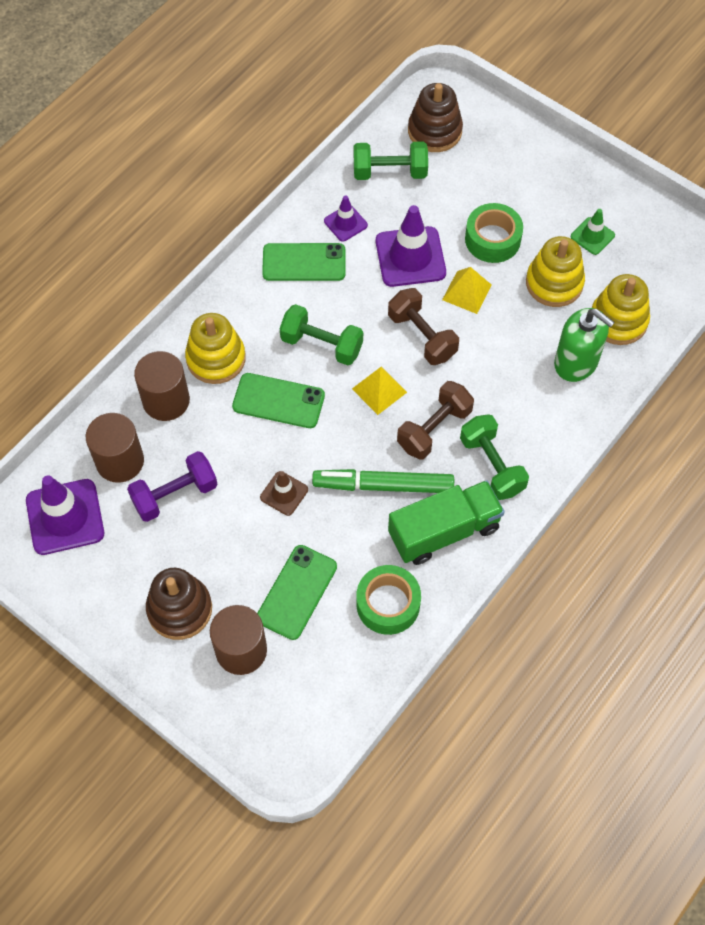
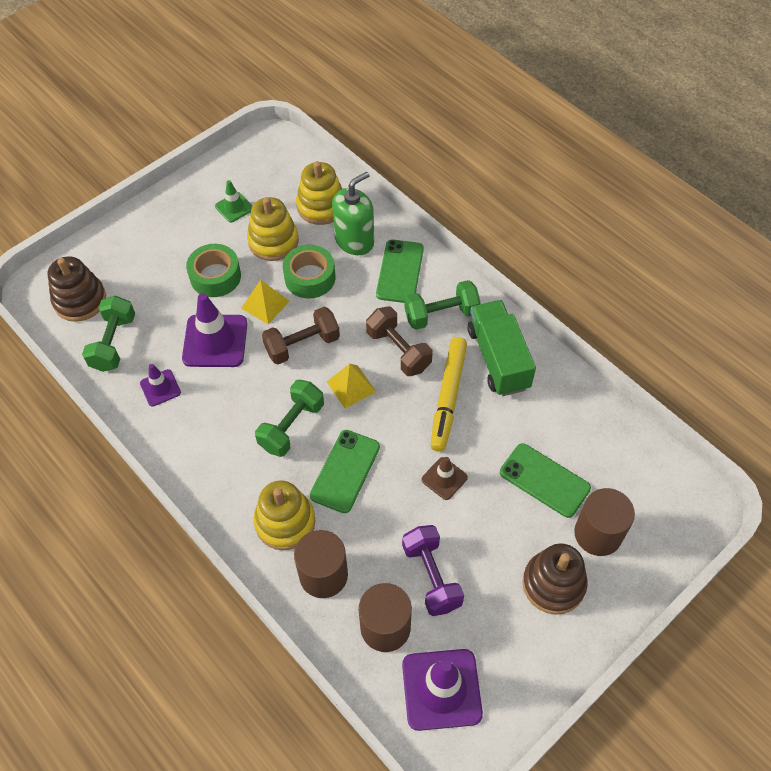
camera: 80 degrees left, 5 degrees down
(304, 262) = (195, 429): green phone -> green phone (400, 271)
(383, 486) = (448, 397): green marker -> yellow marker
(388, 604) = (561, 410): green tape -> green tape (310, 277)

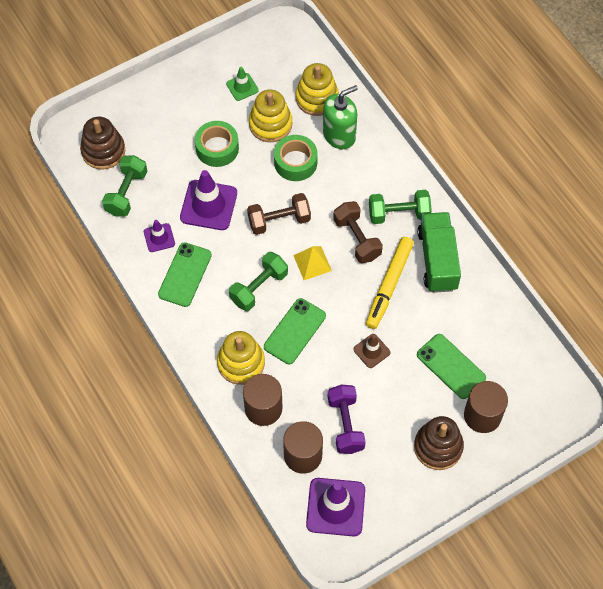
camera: 10 degrees right, 5 degrees up
(265, 304) = (254, 180): yellow pyramid -> none
(400, 271) = (372, 169): green phone -> green phone (185, 274)

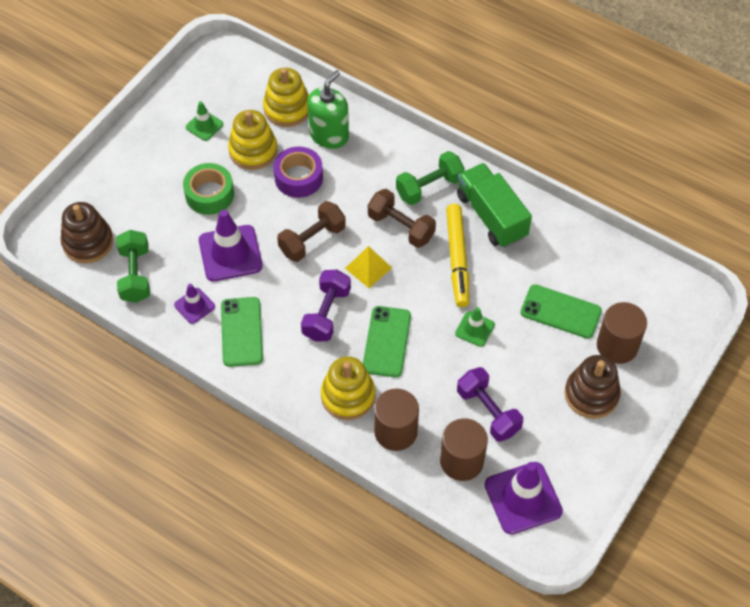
camera: 25 degrees left, 5 degrees down
(259, 288) = (326, 314): green dumbbell -> purple dumbbell
(295, 162) = (298, 177): green tape -> purple tape
(371, 351) = (475, 329): brown traffic cone -> green traffic cone

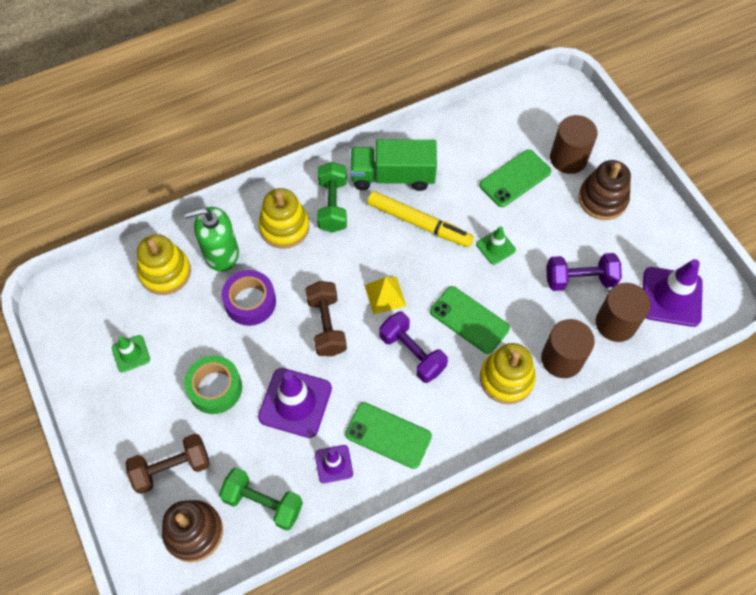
camera: 60 degrees left, 5 degrees up
(253, 151) = (192, 325): yellow stacking toy -> yellow stacking toy (284, 227)
(329, 135) = (221, 253): green soap dispenser -> green soap dispenser turned 75 degrees counterclockwise
(401, 227) = (359, 248): brown dumbbell -> brown dumbbell (172, 468)

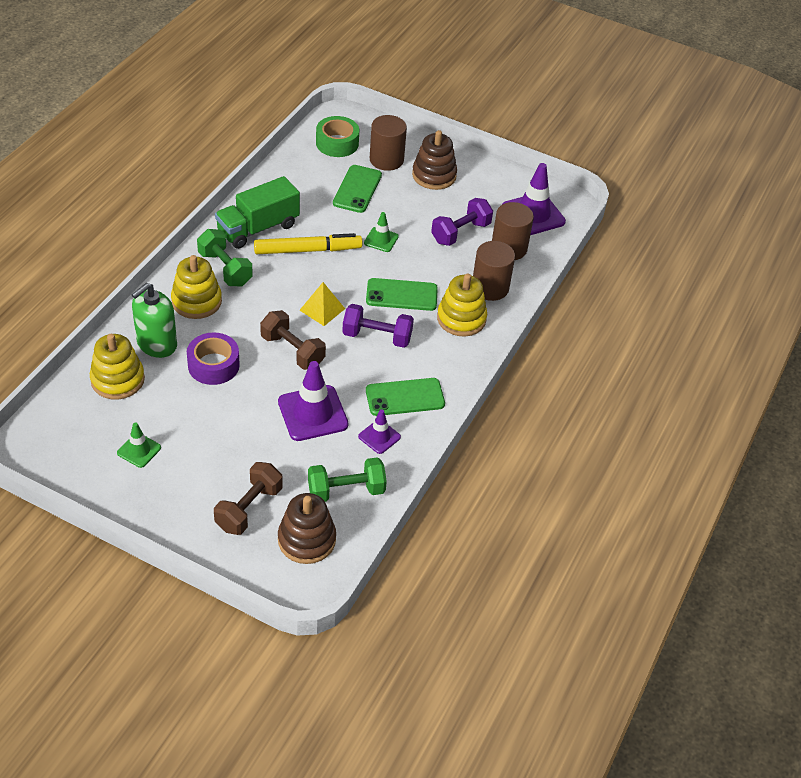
camera: 40 degrees left, 15 degrees down
(215, 388) = (236, 437): green tape -> green tape (337, 143)

